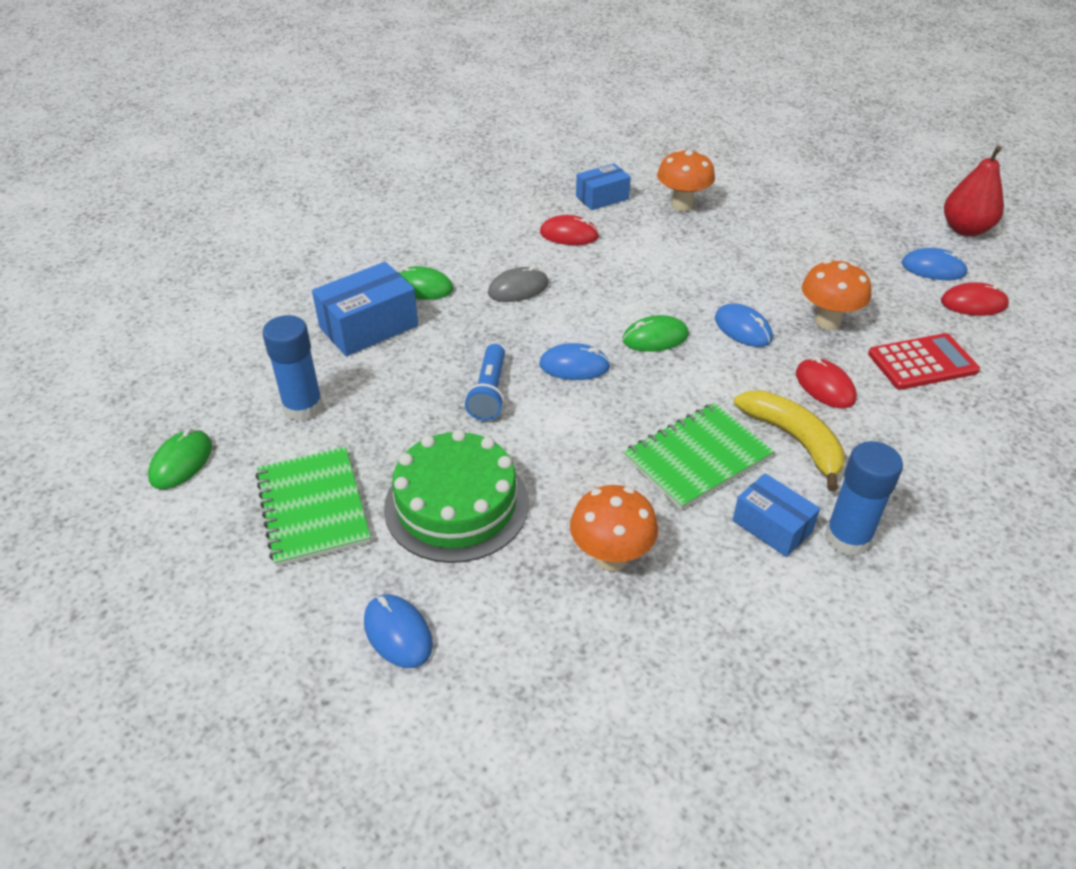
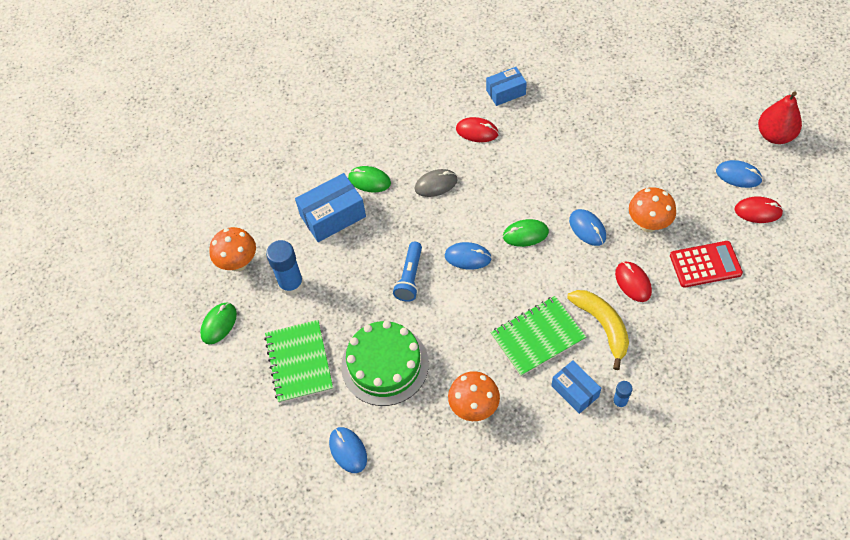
camera: 10 degrees right, 15 degrees up
(682, 205) = (565, 102): orange mushroom -> orange mushroom (238, 263)
(847, 538) = (619, 402): blue glue stick -> blue glue stick, size x0.54

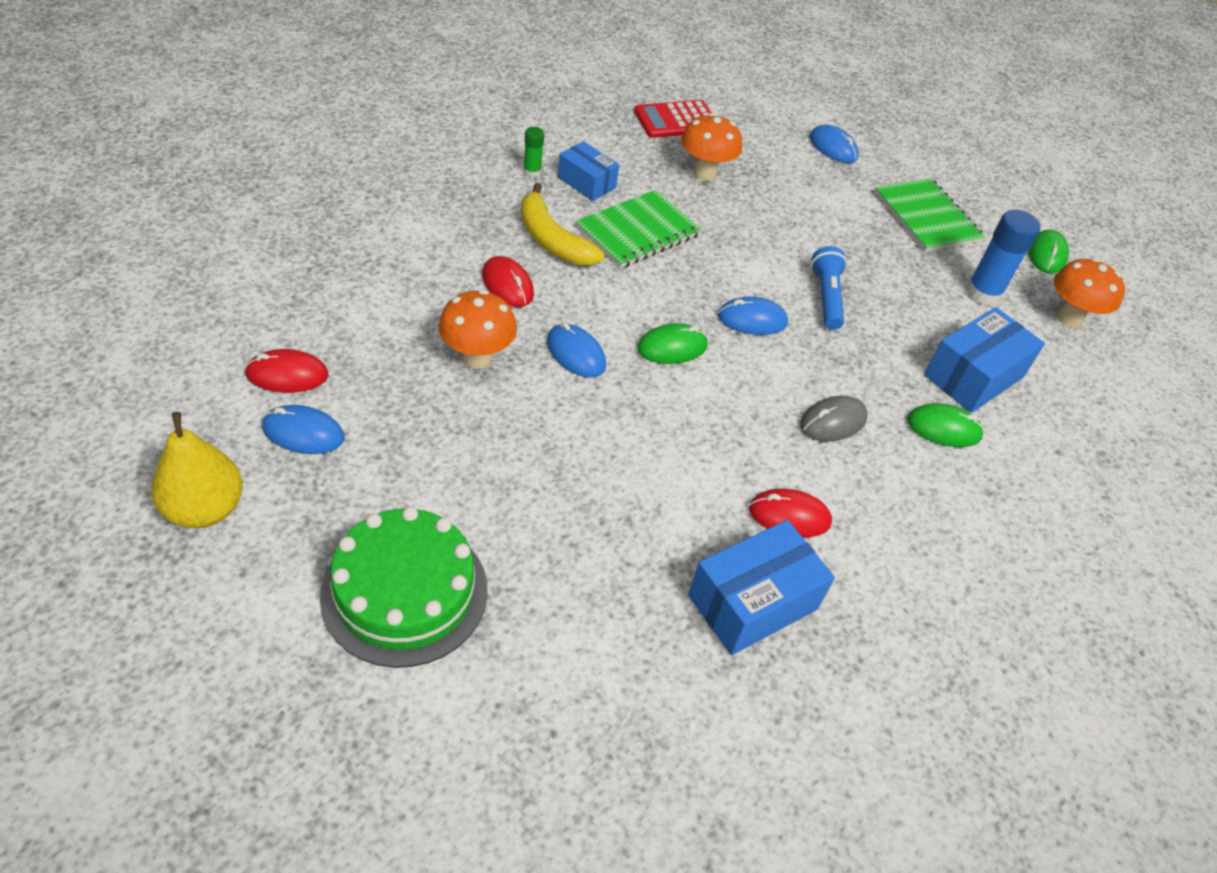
camera: 160 degrees right, 10 degrees down
(385, 365) = (822, 212): green cake -> green cake (405, 592)
(506, 92) = (752, 602): blue box -> blue box, size x1.56
(619, 402) = (532, 172): blue glue stick -> green glue stick
(705, 264) = (395, 304): red calculator -> red calculator (676, 120)
(775, 135) = (205, 509): red pear -> yellow pear

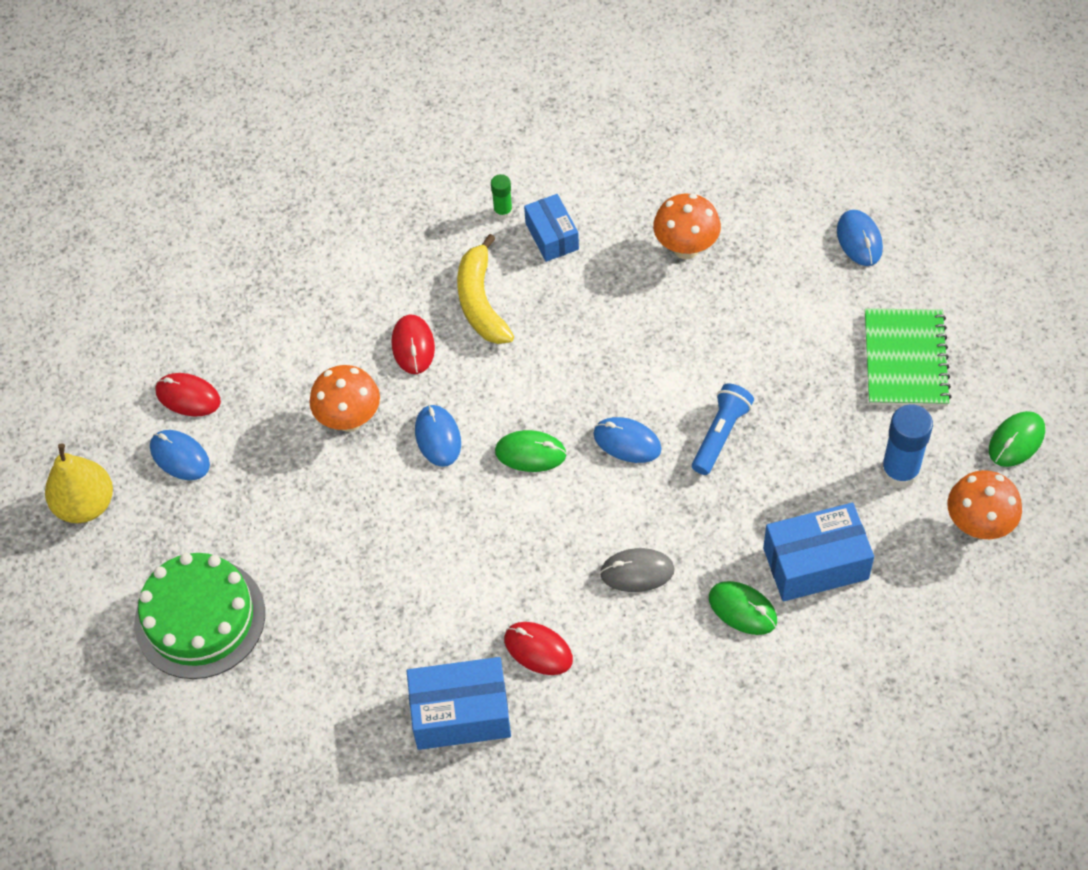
camera: 35 degrees right, 10 degrees up
(638, 231) = (571, 310): green notebook -> none
(676, 120) = (696, 167): red calculator -> none

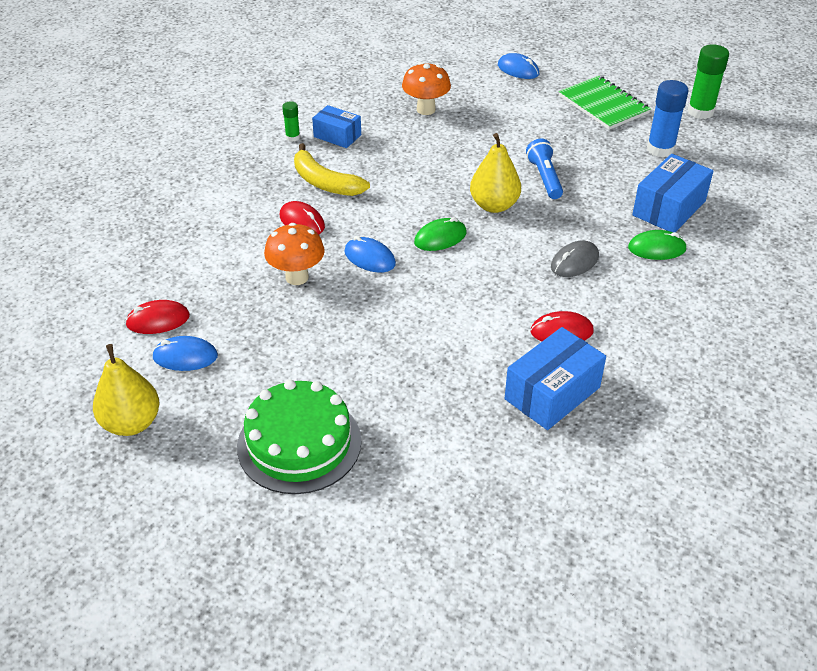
camera: 40 degrees left, 15 degrees down
(627, 442) = (494, 205): blue mouse -> yellow pear
(978, 526) = (728, 153): orange mushroom -> none
(1016, 441) = (700, 112): green mouse -> green glue stick

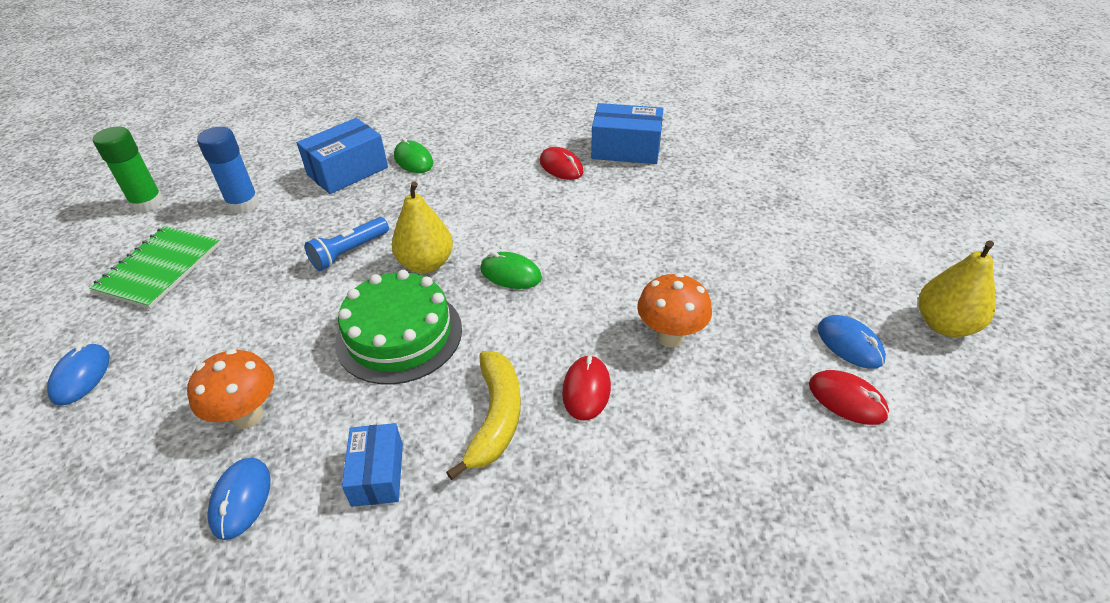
camera: 125 degrees left, 0 degrees up
(293, 137) = (416, 528): green glue stick -> none
(299, 443) = (818, 227): green cake -> green cake (399, 335)
(369, 258) = (588, 303): blue mouse -> blue mouse (241, 499)
(574, 262) = (470, 189): grey mouse -> none
(669, 208) = (347, 171): blue box -> blue box turned 45 degrees counterclockwise

